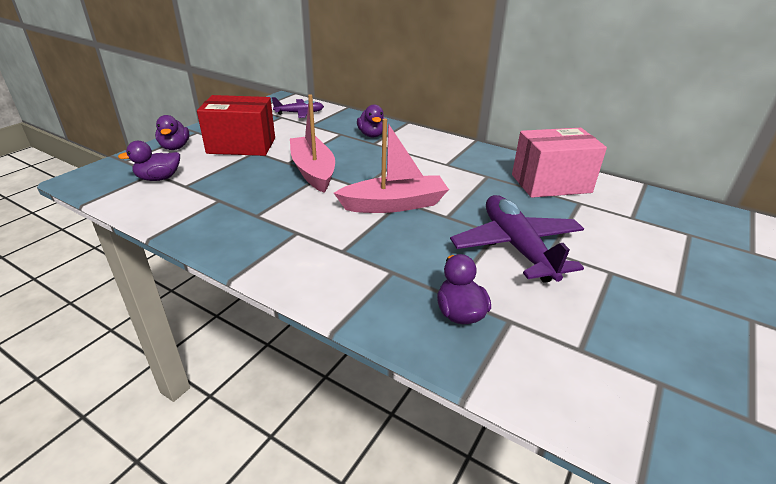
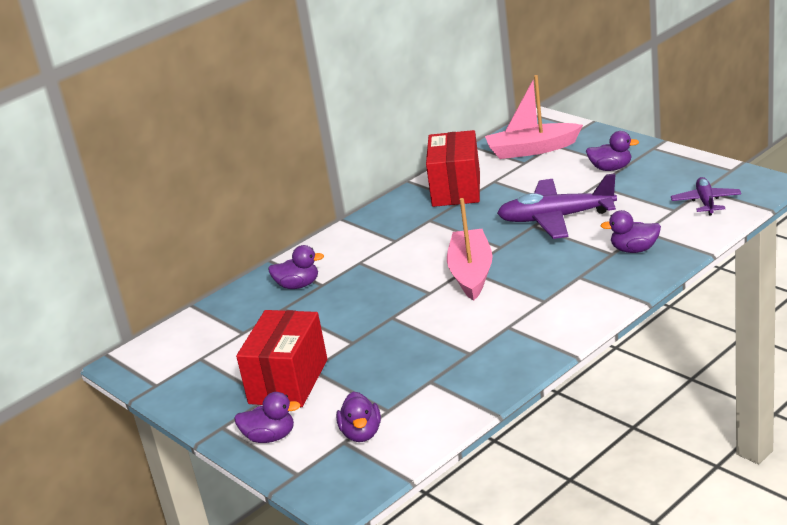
camera: 70 degrees left, 5 degrees down
(299, 113) = (195, 343): purple plane -> purple plane (706, 202)
(313, 171) = (382, 323): pink boat -> pink boat (532, 150)
(551, 184) = (456, 189): pink box -> red box
(662, 282) = (611, 168): none -> purple duck

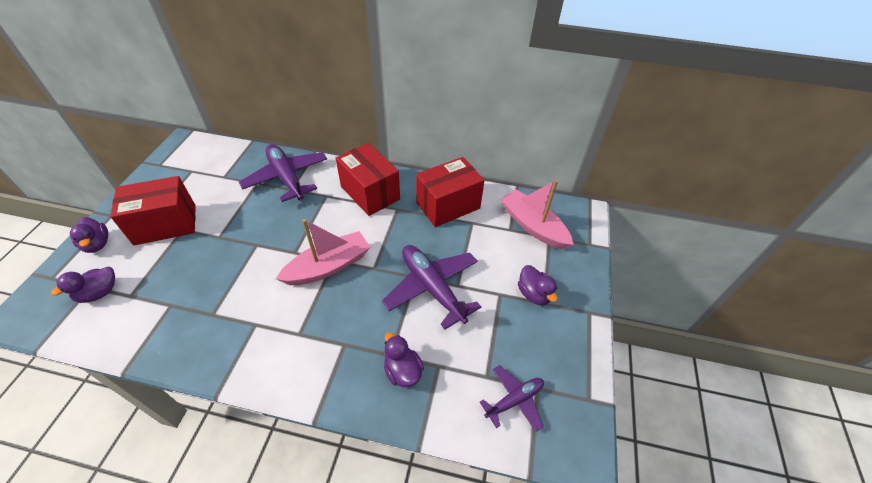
camera: 50 degrees right, 20 degrees up
(298, 285) = (287, 178): purple duck -> purple plane
(386, 232) = (370, 193): none -> red box

